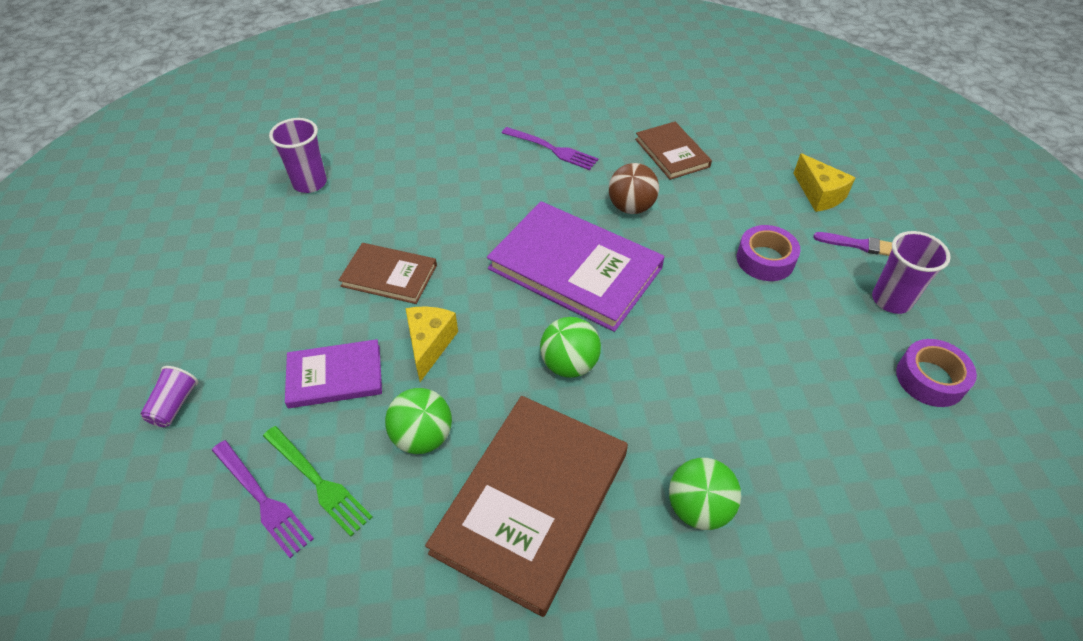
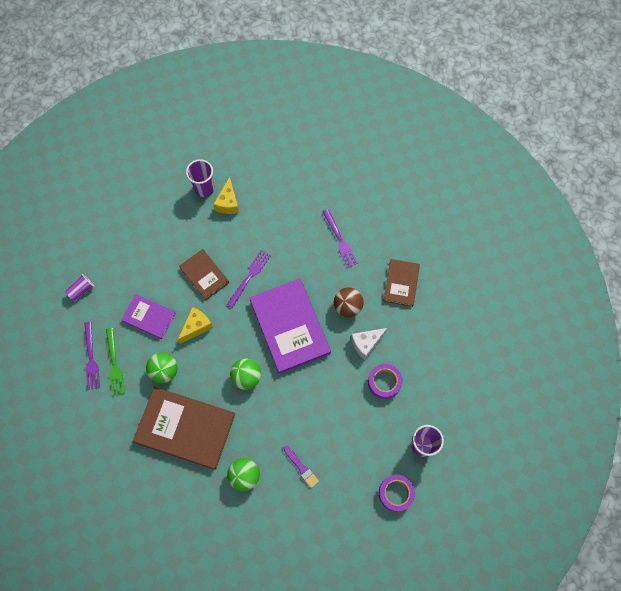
camera: 35 degrees right, 20 degrees up
(462, 243) = (249, 276): none -> purple fork
(531, 502) = (185, 428): brown book -> brown book turned 45 degrees clockwise
(696, 232) = (366, 343): none -> white cheese
(819, 194) = (452, 362): yellow cheese -> yellow cheese (228, 203)
(858, 245) = (440, 405): purple brush -> purple brush (301, 468)

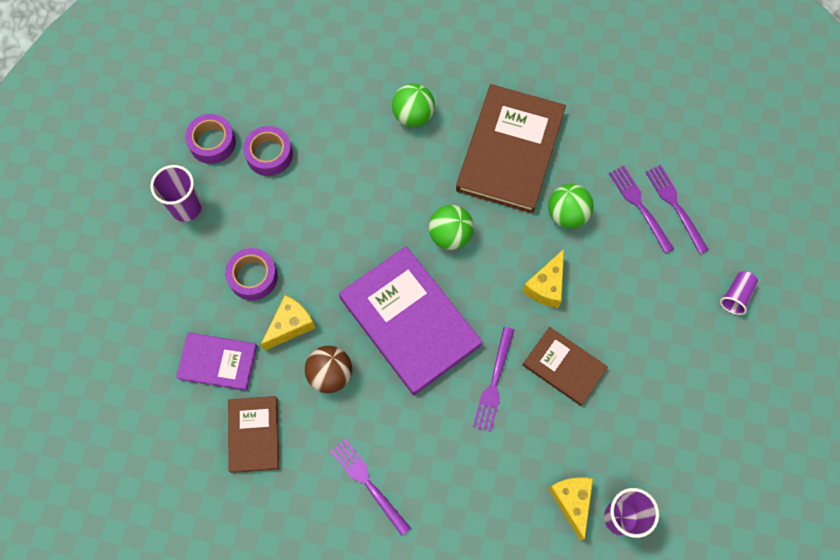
camera: 165 degrees right, 0 degrees up
(114, 364) = (639, 206): green fork -> purple fork
(149, 317) = (620, 282): purple book -> purple book (218, 362)
(185, 428) = (510, 151): brown book -> brown book turned 75 degrees counterclockwise
(301, 468) = (342, 142): purple brush -> none
(356, 472) = (269, 154): none -> purple tape
(366, 343) = (290, 325): white cheese -> yellow cheese

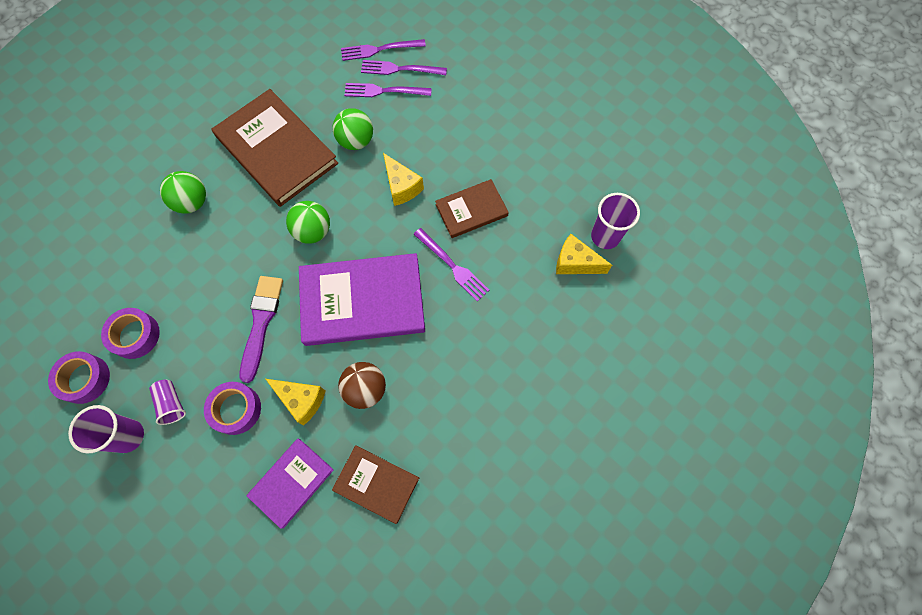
camera: 60 degrees left, 0 degrees up
(290, 325) = (301, 400): yellow cheese -> yellow cheese turned 135 degrees clockwise
(339, 247) = (261, 322): none -> purple brush
(367, 483) = (474, 408): purple fork -> purple fork (379, 50)
(736, 296) = (491, 71): purple cup -> purple cup (171, 403)

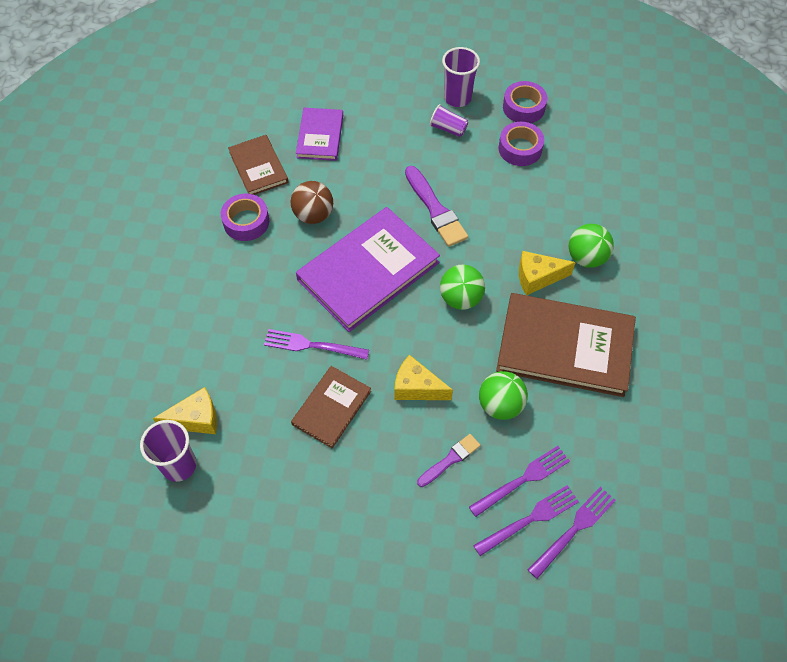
camera: 145 degrees right, 10 degrees down
(236, 409) = (399, 150): purple tape -> purple tape (246, 222)
(301, 400) = (356, 182): yellow cheese -> yellow cheese (537, 277)
(376, 484) = (258, 167): brown book -> brown book turned 75 degrees clockwise
(418, 129) = (450, 459): none -> purple brush

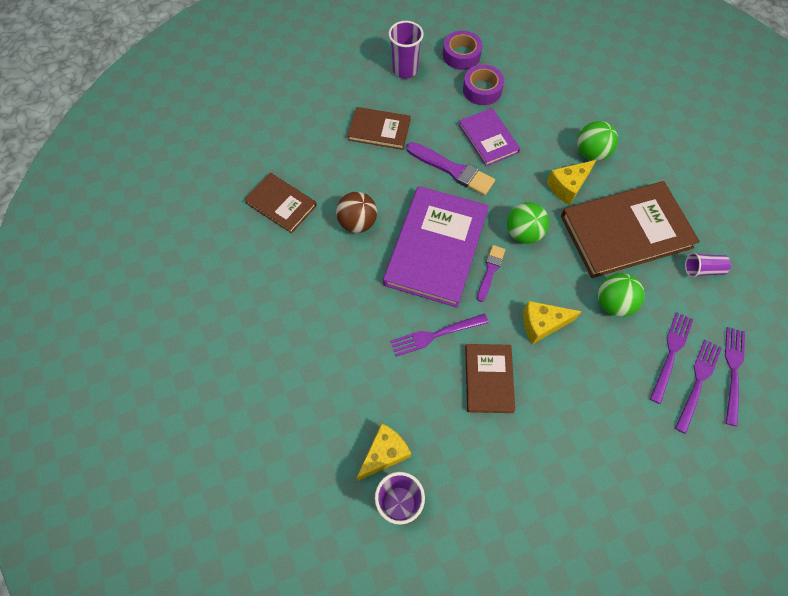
camera: 30 degrees left, 5 degrees up
(246, 222) = (304, 257): purple tape -> none
(320, 136) = (315, 152): purple book -> purple book (488, 138)
(393, 142) = (379, 130): none -> brown book
(448, 129) = (415, 99): purple cup -> purple cup (702, 269)
(450, 459) = (608, 368): purple brush -> purple brush (490, 271)

